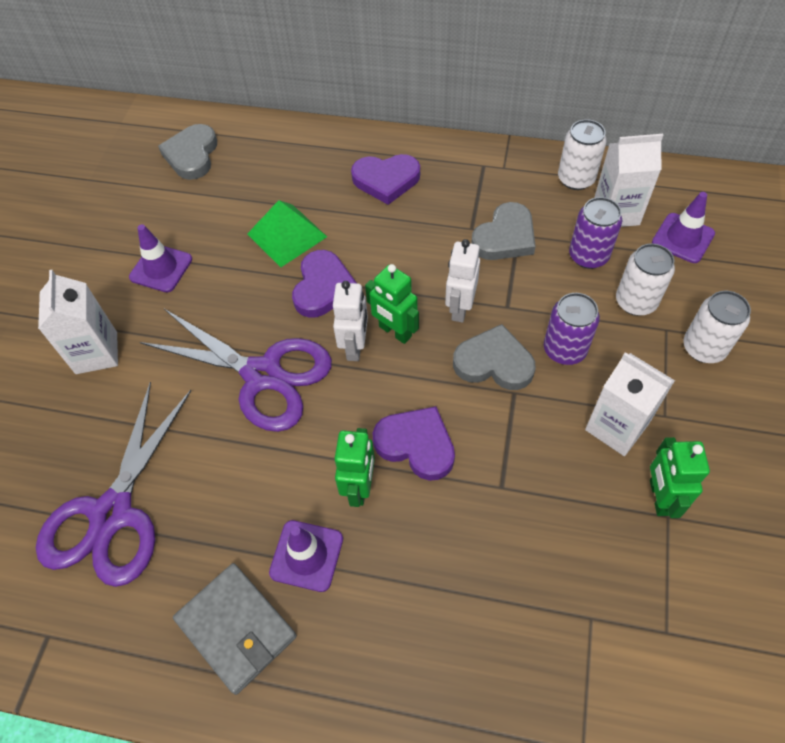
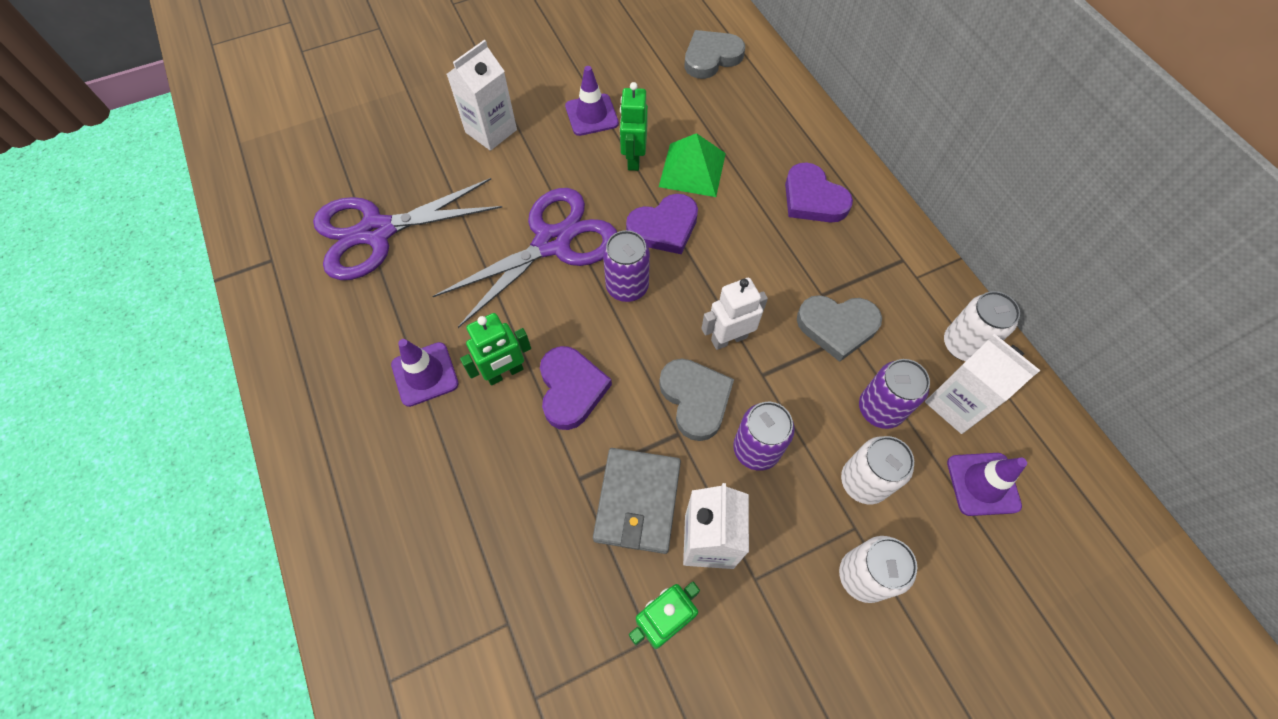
camera: 50 degrees right, 5 degrees up
(236, 628) = (342, 367): grey wallet -> grey wallet (638, 501)
(263, 375) = (552, 242): purple scissors -> purple scissors turned 120 degrees counterclockwise
(355, 346) = (627, 287): white robot -> purple can
(395, 332) = (664, 305): green robot -> green robot (633, 159)

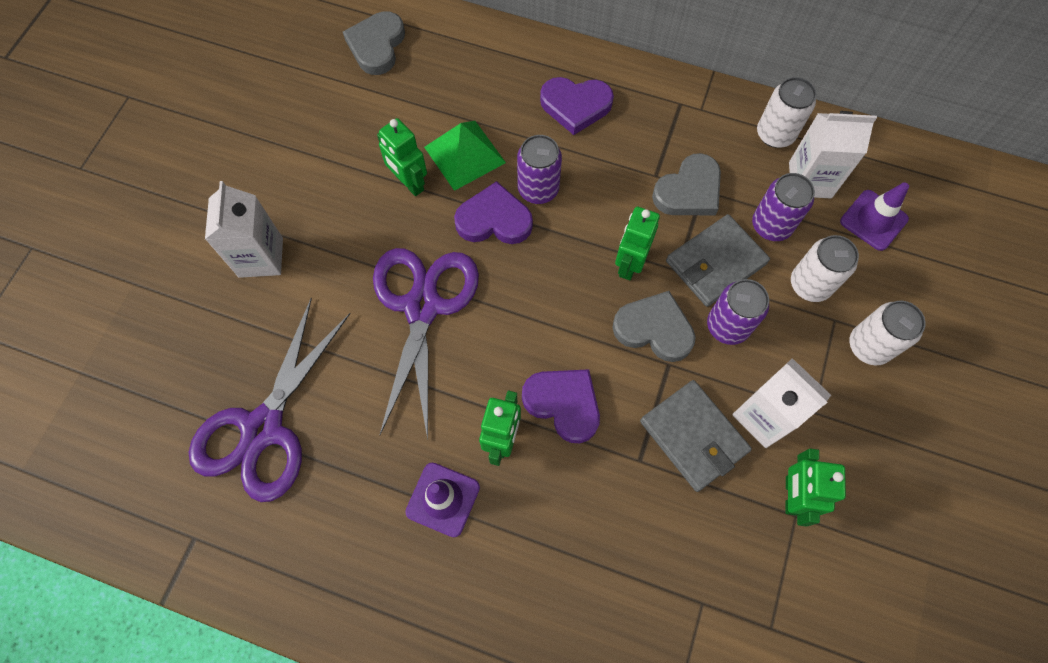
camera: 45 degrees left, 5 degrees up
(591, 115) = (333, 173): purple traffic cone -> none
(627, 287) = (518, 290): purple can -> purple can (538, 189)
(664, 227) = (494, 219): purple heart -> purple heart turned 105 degrees counterclockwise
(728, 338) = (629, 264): white robot -> green robot
(799, 396) = (715, 263): none -> grey wallet

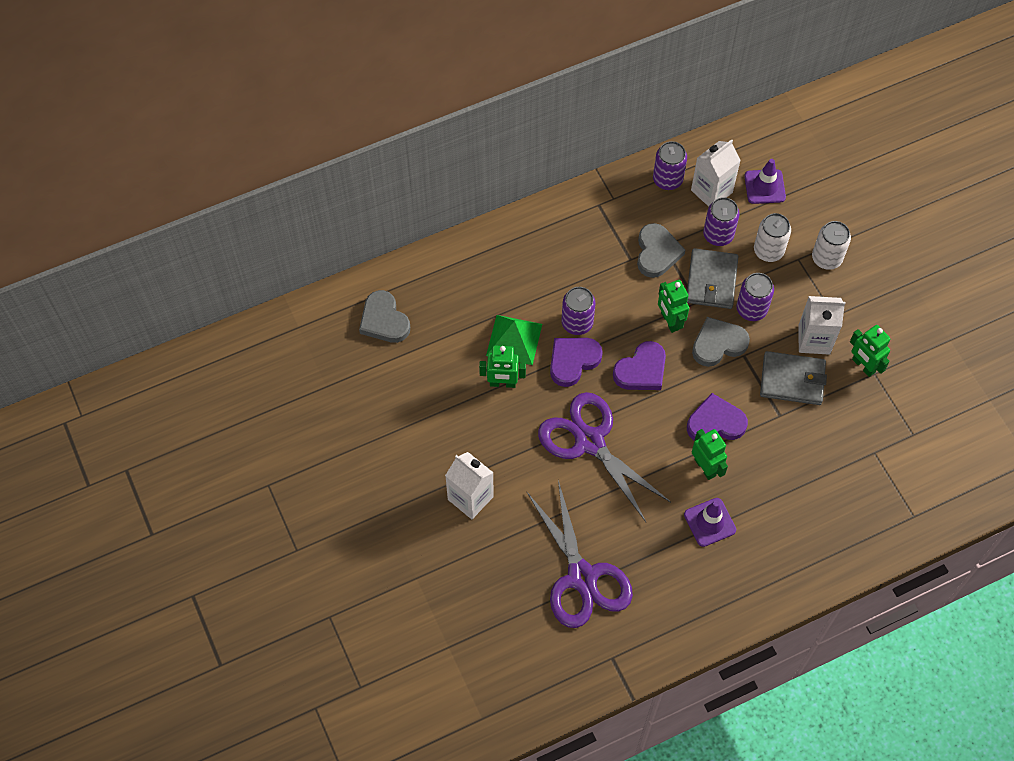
camera: 45 degrees left, 5 degrees down
(575, 106) = (543, 256): purple heart -> purple heart (641, 370)
(775, 134) = (667, 180): white can -> purple can

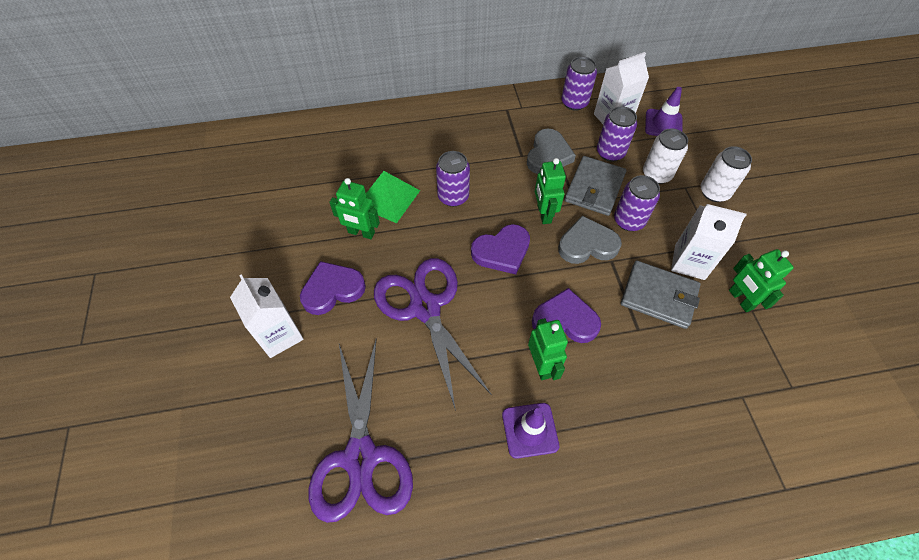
camera: 15 degrees right, 5 degrees down
(384, 320) = (279, 158): grey heart -> none
(573, 361) = (437, 228): purple heart -> purple heart (332, 290)

